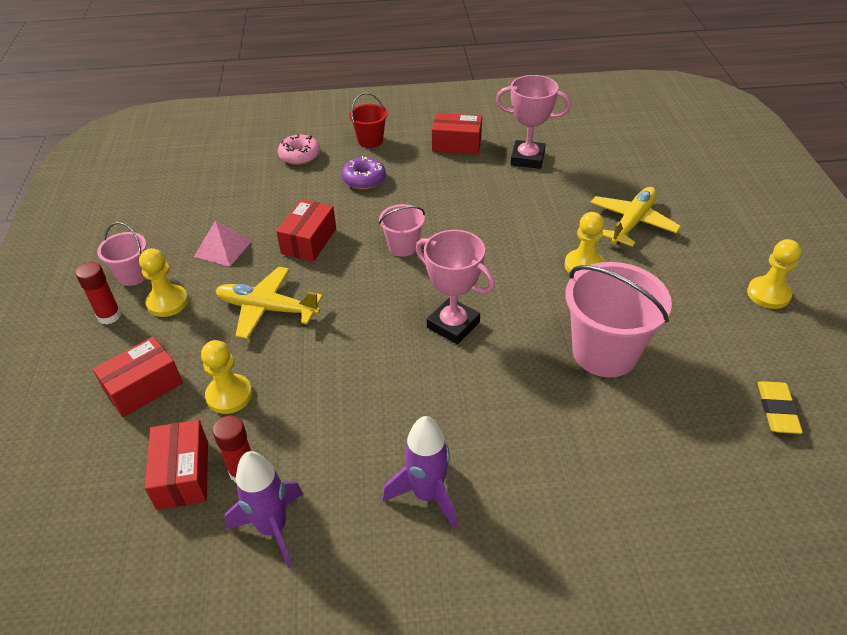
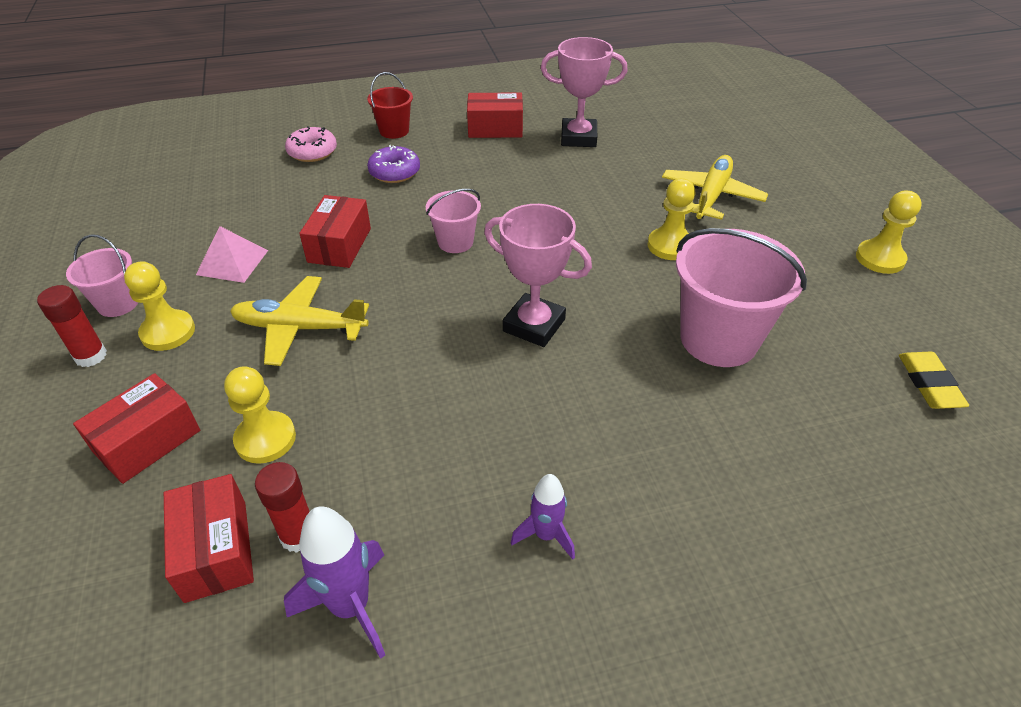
camera: 10 degrees left, 0 degrees up
(427, 495) = (546, 535): purple rocket -> purple rocket, size x0.63

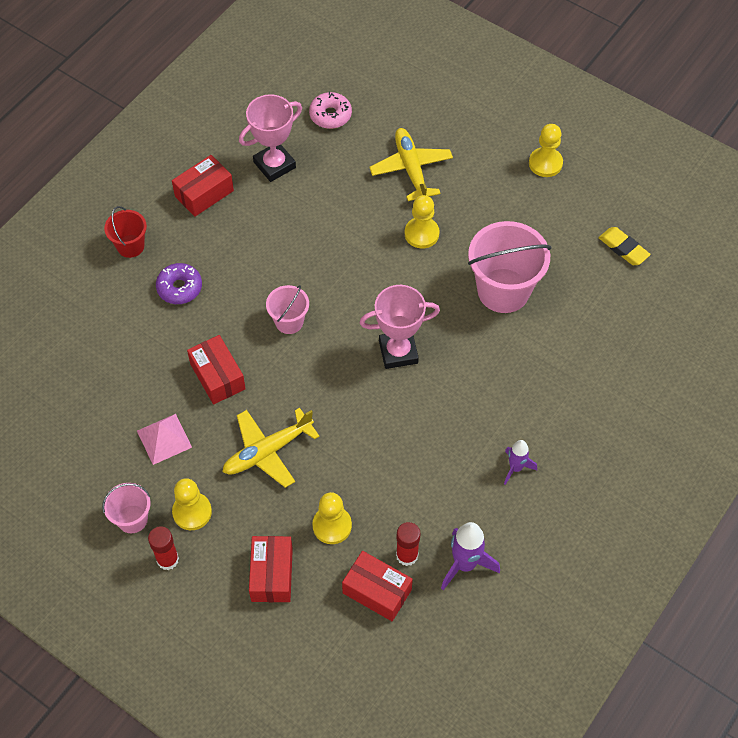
camera: 40 degrees left, 15 degrees up
(312, 152) = (94, 309): pink donut -> pink donut (330, 115)

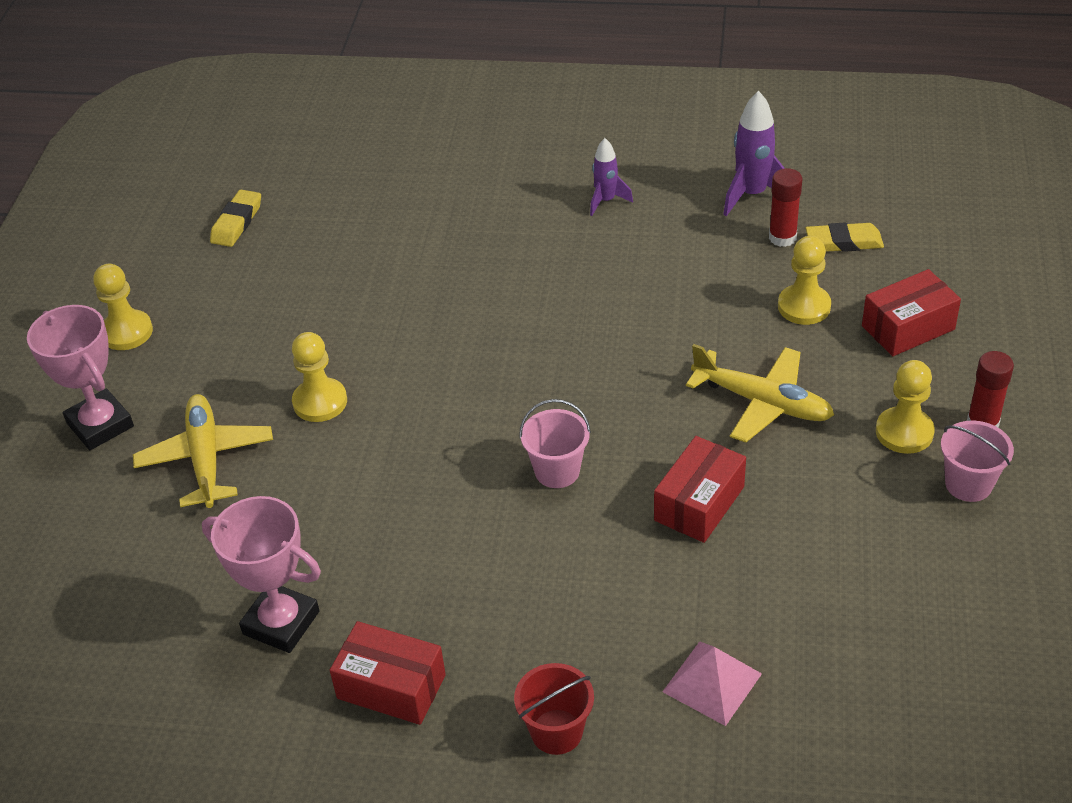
camera: 115 degrees left, 15 degrees down
(164, 439) = (835, 511): pink pyramid -> pink pyramid (712, 682)
(179, 288) = (589, 623): purple donut -> none
(330, 115) = (139, 600): pink donut -> none
(377, 591) = (844, 242): red box -> yellow eraser
(398, 352) = (525, 348): pink trophy -> pink trophy (100, 425)
(411, 169) = (206, 459): yellow plane -> yellow plane turned 120 degrees clockwise
(503, 290) = (366, 295): pink bucket -> none

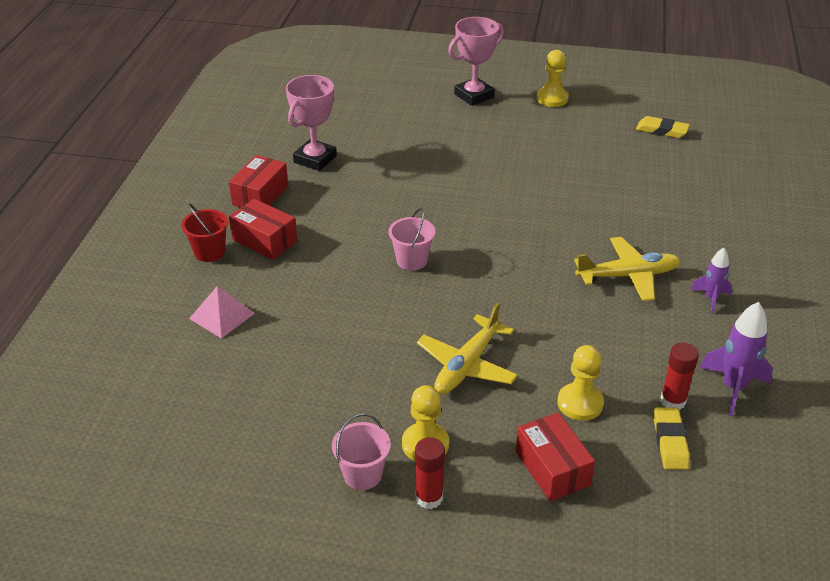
camera: 90 degrees right, 5 degrees down
(206, 459) = (442, 130): yellow plane -> yellow plane (628, 276)
(320, 402) = (486, 167): yellow pawn -> none
(699, 503) = (370, 323): red box -> red box (264, 240)

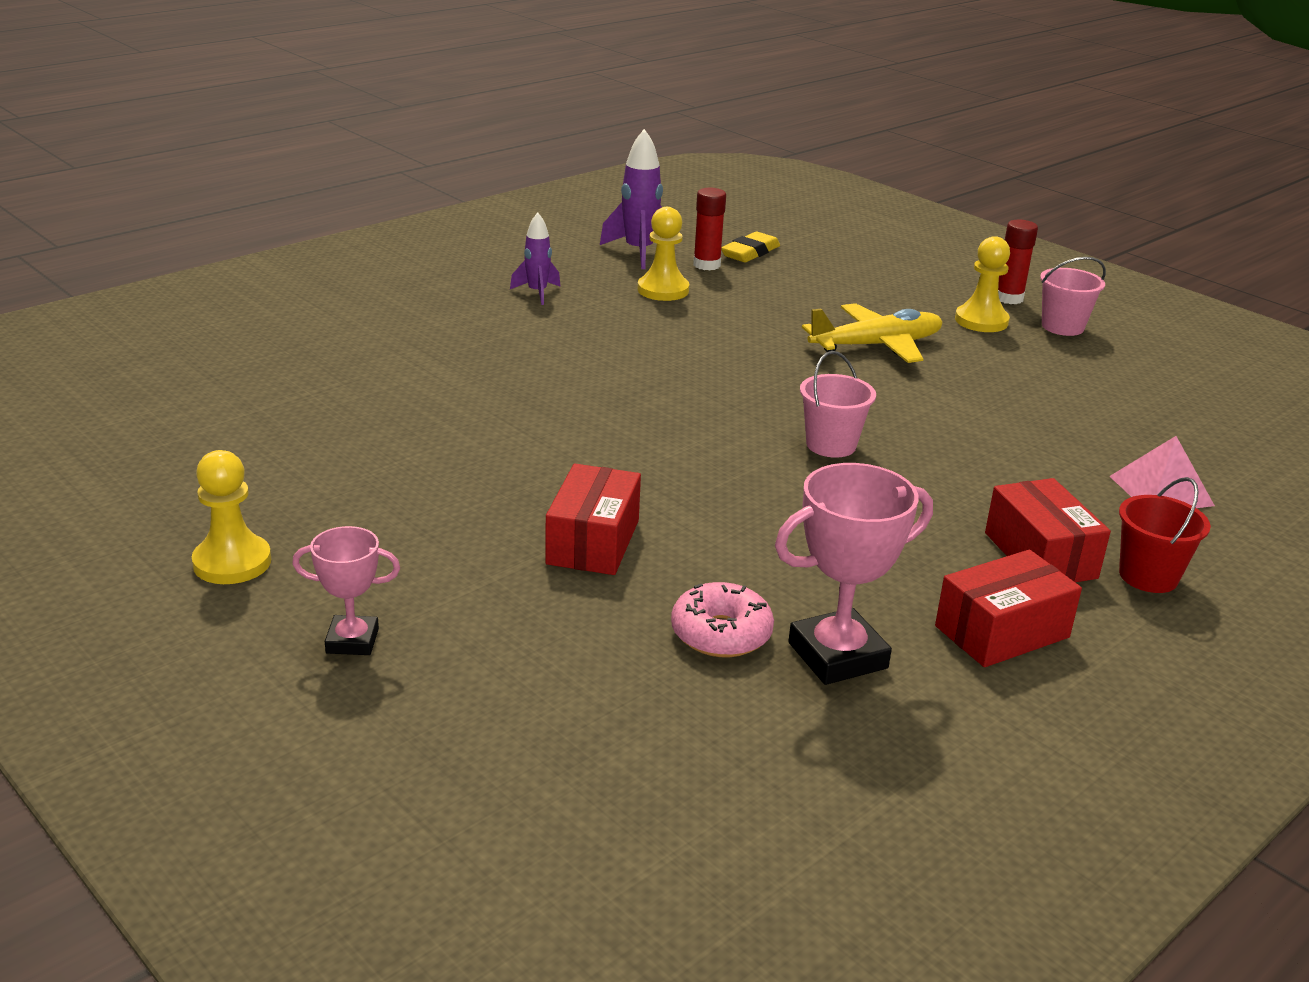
camera: 145 degrees left, 10 degrees down
(363, 148) = (721, 634): none -> pink donut
(474, 96) = (352, 641): pink trophy -> pink trophy, size x0.60
(552, 468) = (876, 275): red box -> red box (593, 542)
(580, 403) = (795, 291): yellow pawn -> yellow pawn (663, 290)
(628, 276) = (586, 335): yellow plane -> none
(662, 130) = (198, 436): yellow eraser -> none

